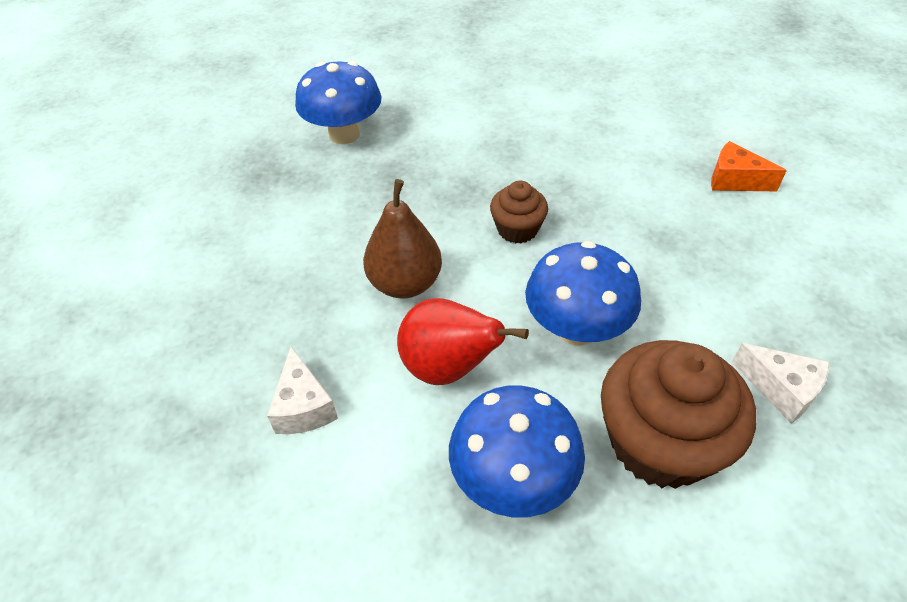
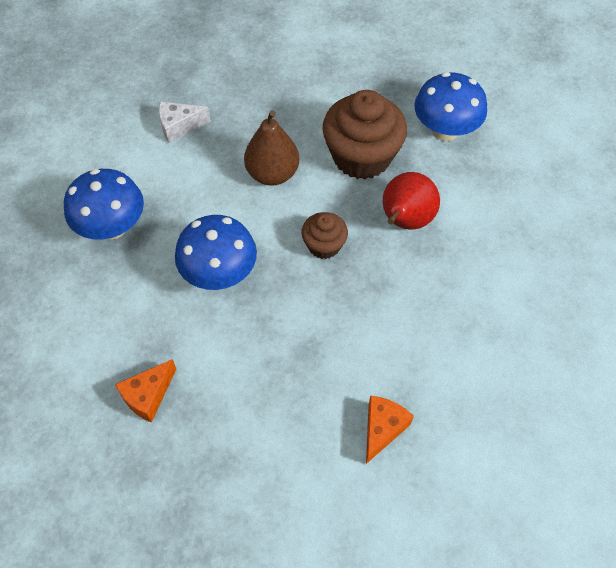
camera: 90 degrees right, 10 degrees up
(449, 368) = (196, 197): red pear -> red pear (405, 221)
(660, 442) = (121, 309): brown cupcake -> brown cupcake (361, 156)
(781, 389) = (148, 396): white cheese -> orange cheese

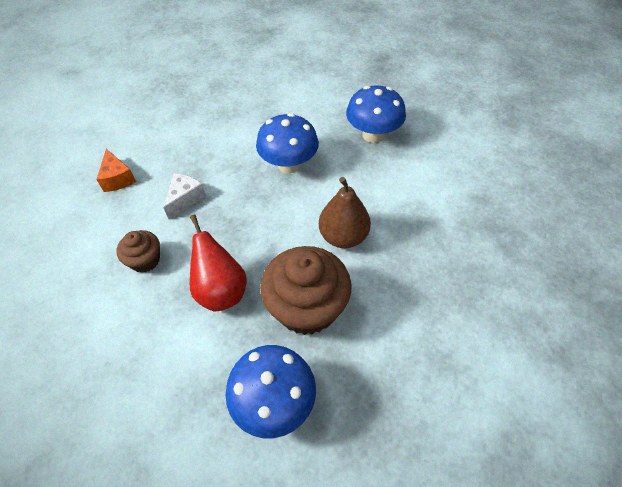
camera: 130 degrees right, 5 degrees down
(148, 396) = (247, 103): orange cheese -> none
(179, 126) = (439, 207): white cheese -> white cheese (185, 199)
(324, 245) = (254, 227): brown cupcake -> brown cupcake (145, 260)

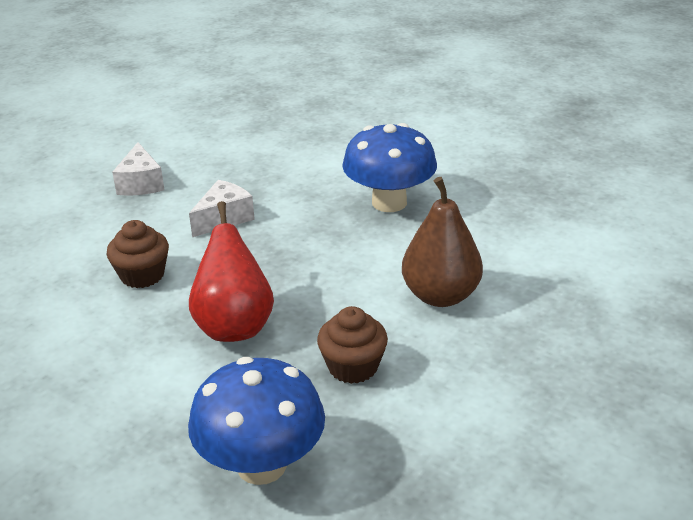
camera: 15 degrees right, 20 degrees down
(117, 178) = (141, 183): orange cheese -> white cheese
(307, 307) = (353, 367): brown cupcake -> brown cupcake, size x0.52
(373, 135) = (532, 187): blue mushroom -> none

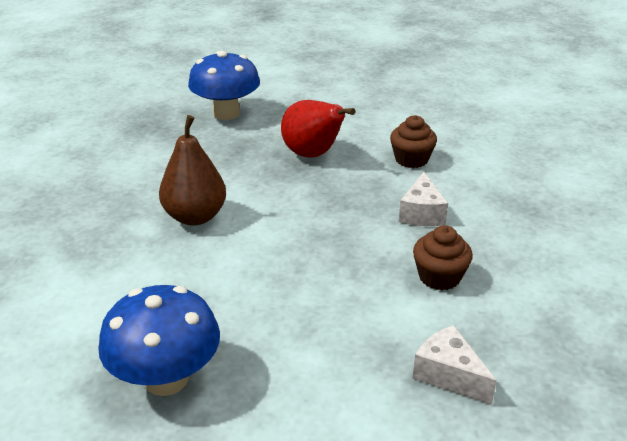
camera: 145 degrees right, 0 degrees up
(141, 183) = (534, 216): white cheese -> white cheese (449, 375)
(353, 367) = (219, 160): brown cupcake -> brown cupcake (439, 277)
(389, 202) = (306, 281): blue mushroom -> blue mushroom (166, 379)

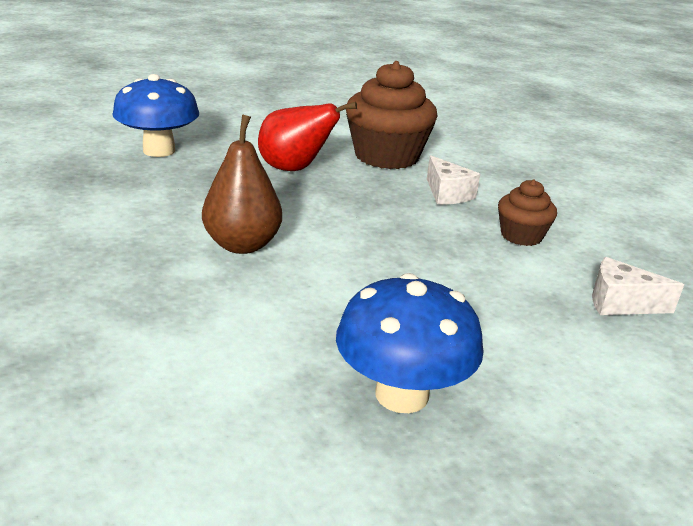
camera: 35 degrees left, 5 degrees down
(411, 159) = (386, 156): brown cupcake -> brown cupcake, size x1.91

